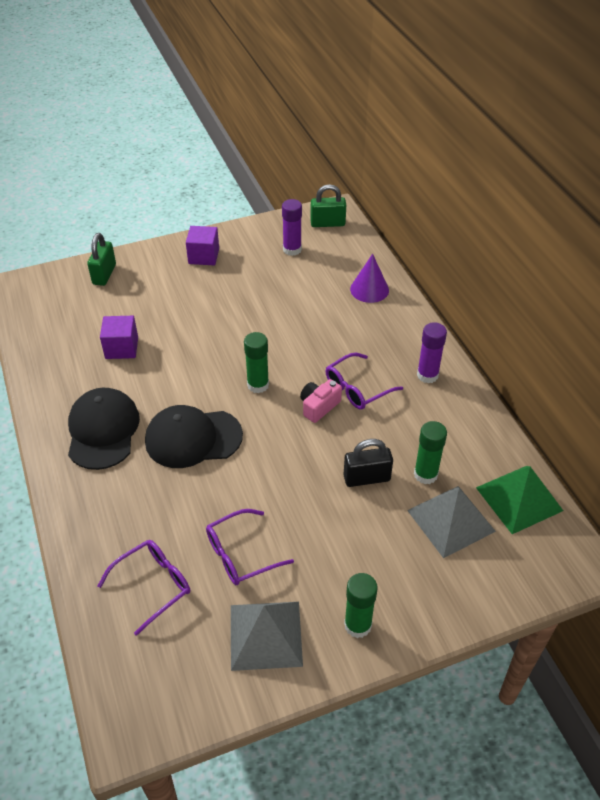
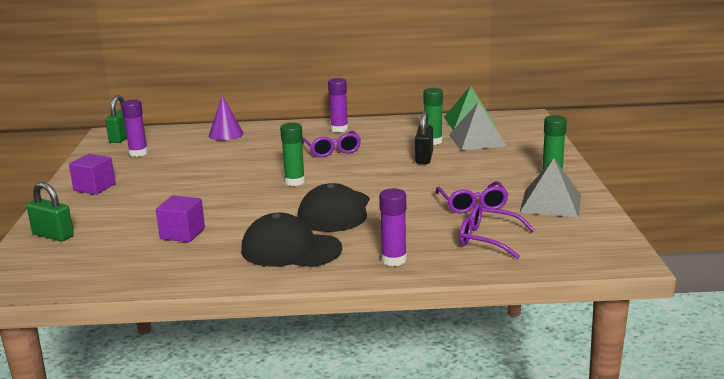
camera: 70 degrees left, 25 degrees down
(93, 514) = (394, 260): none -> purple glue stick
(153, 585) = (488, 239): purple glasses -> purple glasses turned 45 degrees counterclockwise
(319, 406) = (339, 164): pink camera -> none

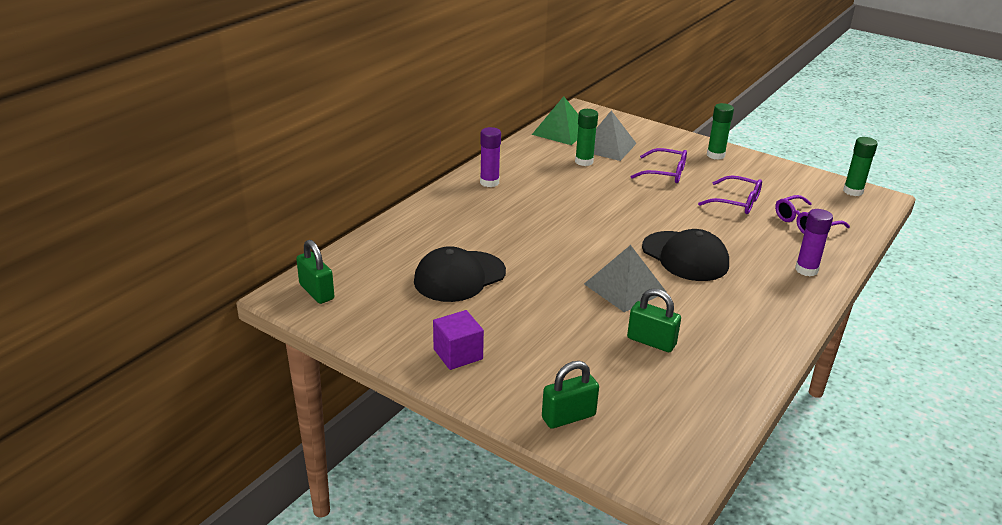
camera: 55 degrees left, 10 degrees up
(138, 153) = (387, 298): purple glue stick -> none
(182, 233) = (651, 341): purple cube -> green padlock
(226, 134) = (409, 234): purple cone -> none
(290, 249) = (743, 303): black cap -> black cap (459, 276)
(294, 182) = (594, 248): green glue stick -> green glue stick (853, 191)
(332, 150) = (540, 205): purple glasses -> purple glasses (665, 173)
(424, 158) = (616, 179): black padlock -> none
(550, 203) = (766, 178): grey pyramid -> grey pyramid (624, 288)

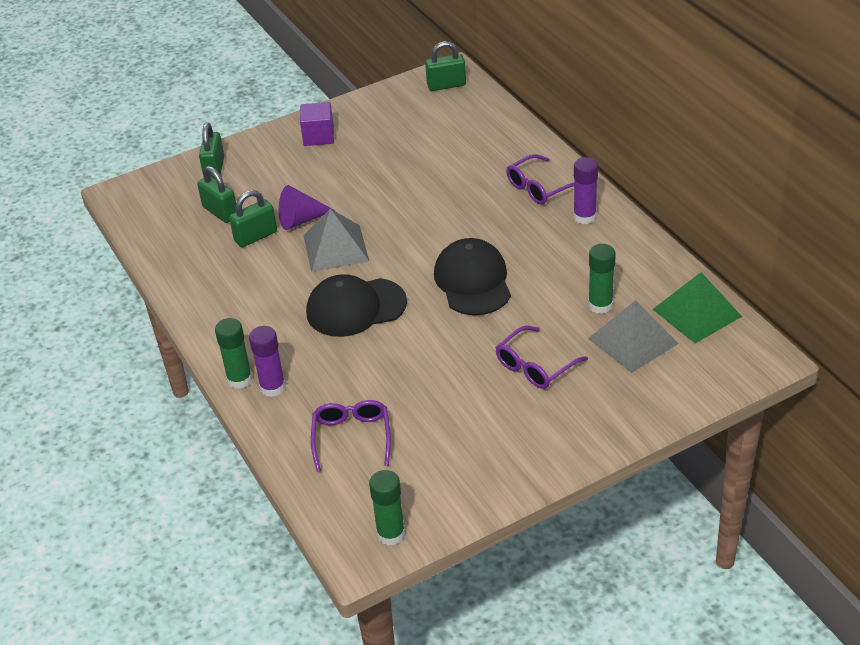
camera: 120 degrees right, 10 degrees up
(459, 276) = (419, 158): black cap -> black cap (473, 281)
(604, 320) = (301, 220): none -> purple cone
(636, 381) = (220, 212): none -> green padlock
(715, 155) = (560, 439): green glue stick -> green glue stick (239, 379)
(736, 202) = (431, 399): purple glasses -> purple glasses (539, 188)

